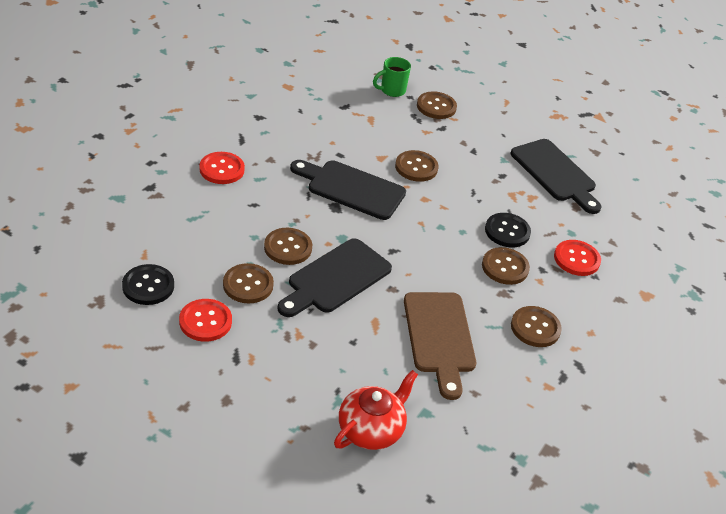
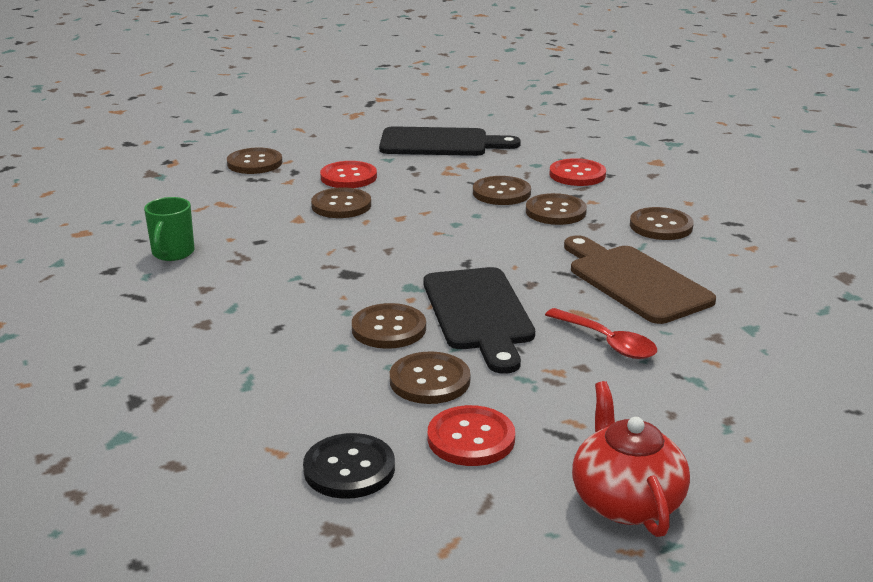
camera: 50 degrees left, 15 degrees down
(222, 169) = (176, 329): red button -> red button (348, 177)
(349, 347) = (607, 342): none -> red spoon
(351, 188) = (330, 253): black cutting board -> none
(371, 430) = (759, 372): red teapot -> red teapot (625, 501)
(392, 90) = (190, 176): green mug -> green mug (172, 253)
(439, 337) = (634, 281): brown cutting board -> brown cutting board turned 150 degrees counterclockwise
(507, 231) = (501, 193): black button -> brown button

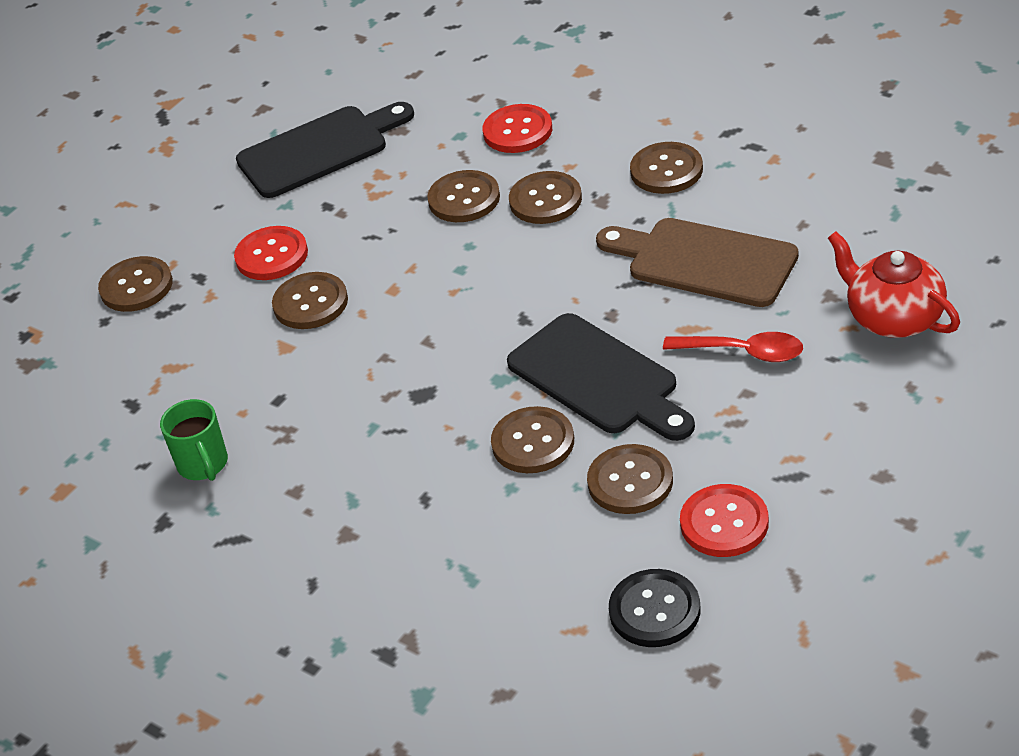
camera: 25 degrees left, 15 degrees up
(625, 501) = (897, 514): red teapot -> red teapot (893, 318)

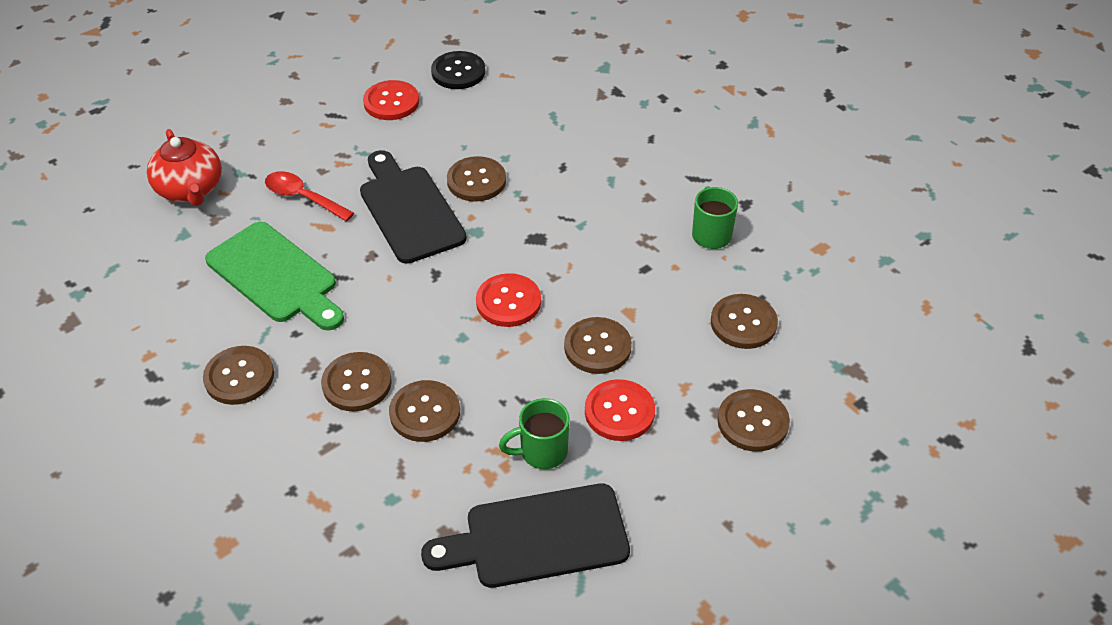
camera: 170 degrees left, 5 degrees up
(337, 204) = (541, 452): none -> green mug
(517, 131) = (335, 481): red button -> red button (508, 302)
(630, 481) = (430, 139): brown button -> brown button (743, 323)
(704, 261) = (275, 276): brown cutting board -> green cutting board

